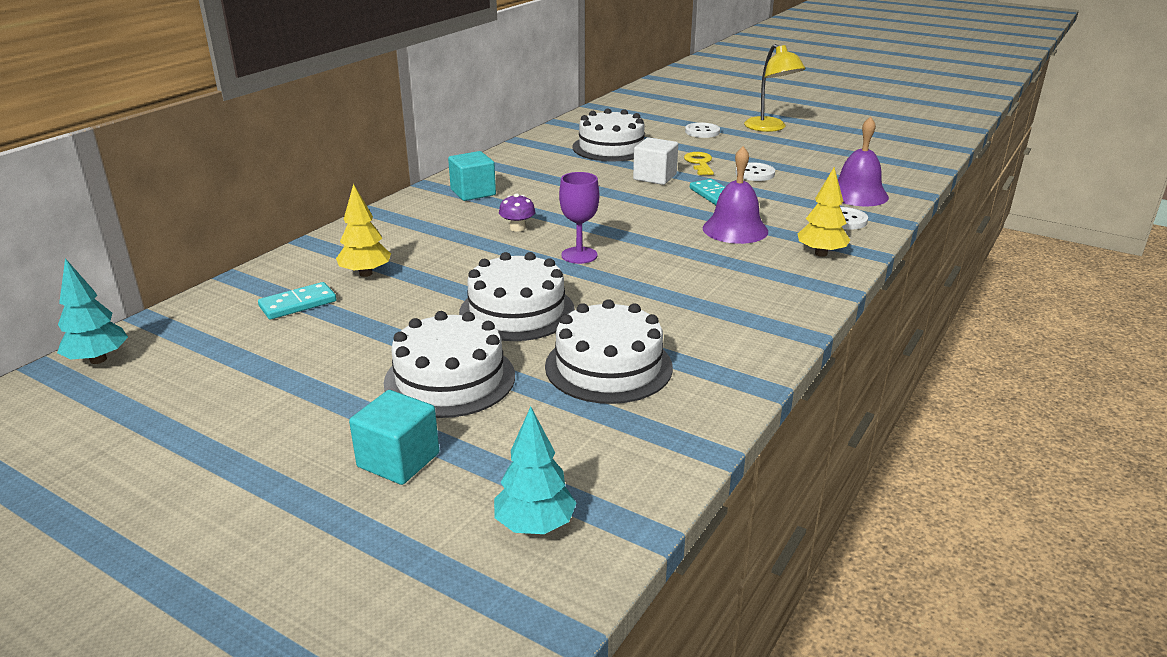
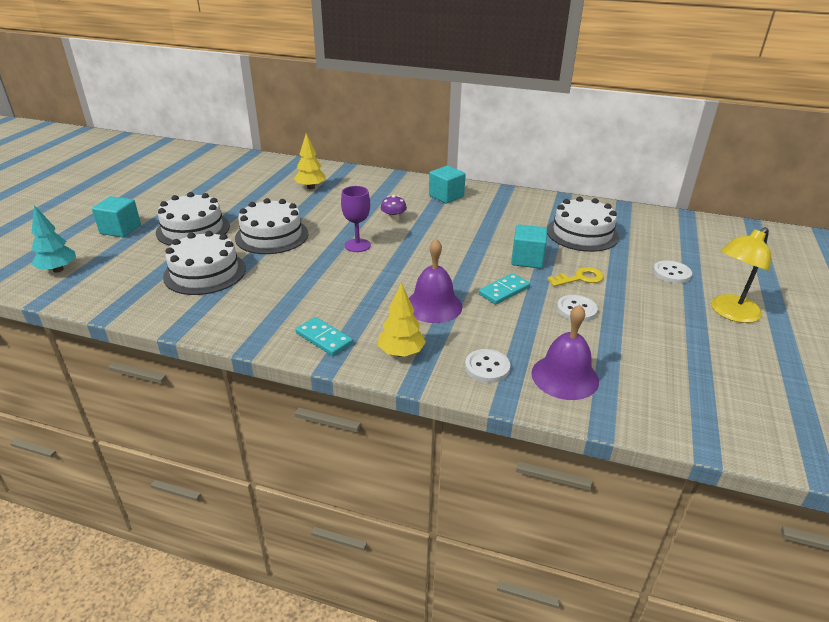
camera: 75 degrees right, 5 degrees up
(98, 359) = (214, 154): turquoise tree -> none
(298, 304) = (271, 179): turquoise domino -> turquoise domino (324, 338)
(655, 177) = (527, 259): white cube -> turquoise cube

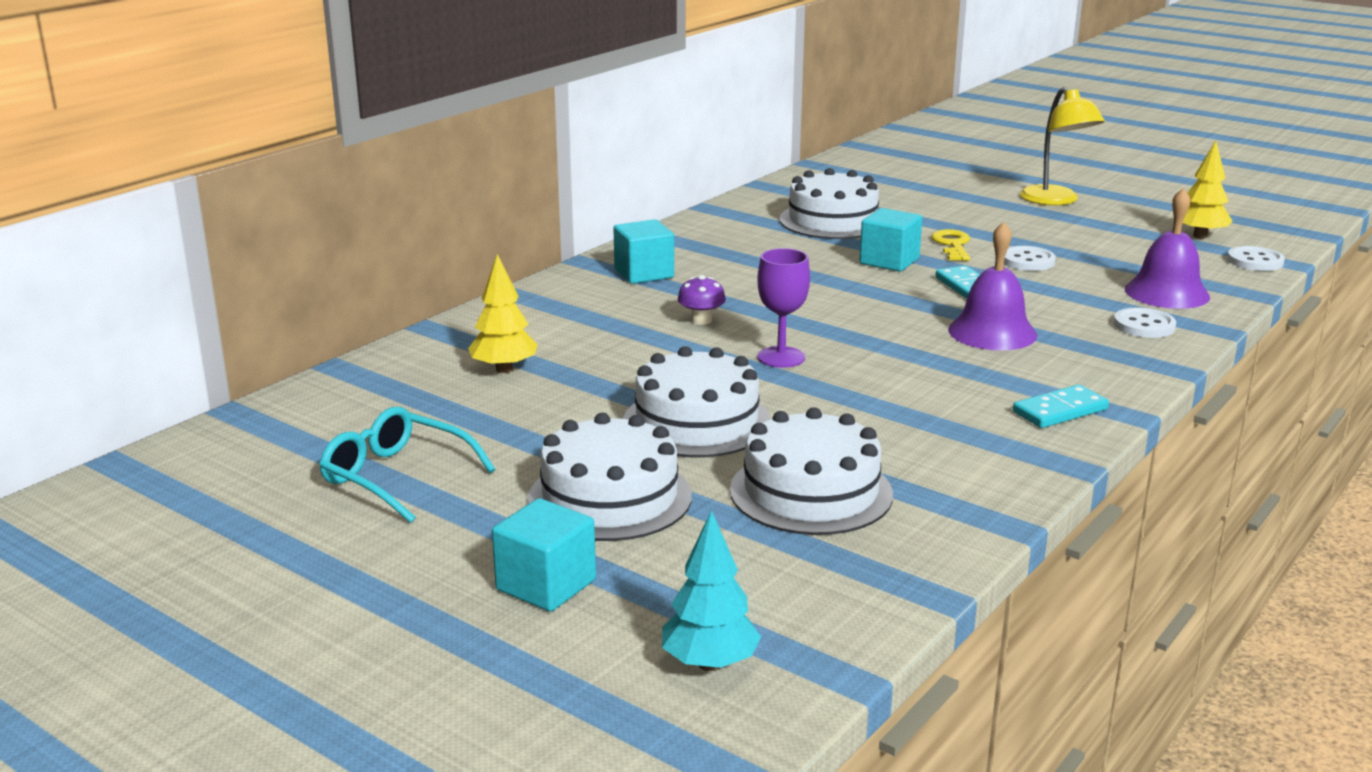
camera: 70 degrees left, 10 degrees down
(204, 188) = (397, 477): none -> turquoise glasses
(401, 353) = (1105, 367): yellow tree -> yellow tree (1200, 236)
(671, 273) = (960, 203): white button -> white button (1255, 261)

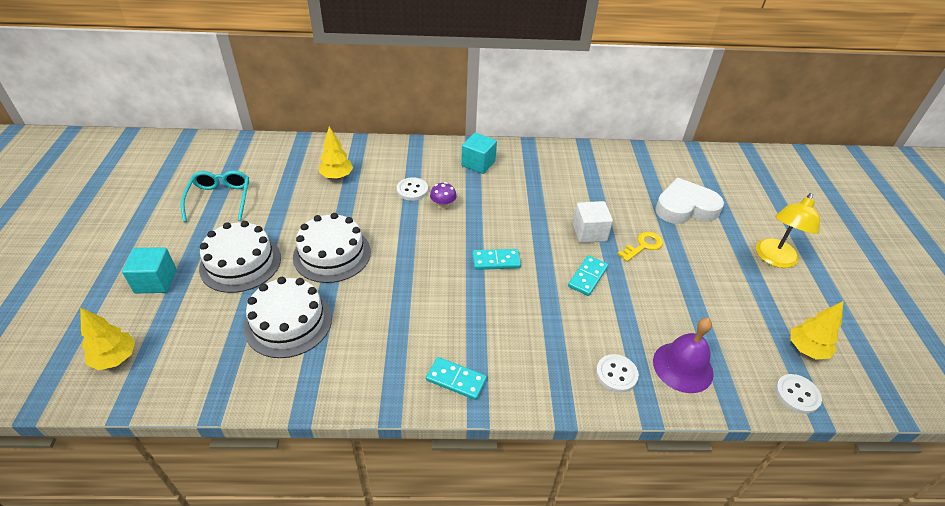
camera: 50 degrees right, 20 degrees up
(710, 663) = (115, 358): turquoise tree -> yellow tree
(781, 357) = (426, 248): purple goblet -> none
(832, 221) = (620, 189): white cake -> none
(869, 325) = (496, 261): none -> turquoise domino
(889, 261) = (589, 232): turquoise cube -> white cube
(915, 205) = (685, 207): none -> white heart
(992, 332) = (535, 311): purple bell -> none
(1027, 261) = (657, 285): white button -> white button (412, 190)

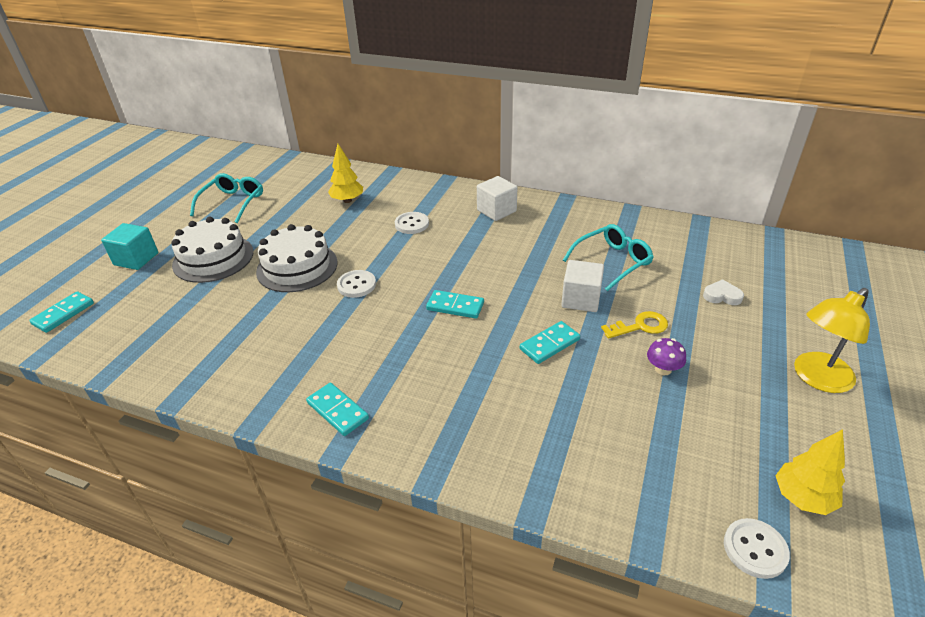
camera: 25 degrees right, 5 degrees down
(115, 358) = (63, 314): yellow tree -> turquoise domino
(288, 322) = (218, 318): white cake -> none
(443, 205) = (434, 243): purple mushroom -> purple mushroom (663, 369)
(478, 163) = (496, 211): turquoise cube -> white cube
(594, 194) = (612, 262): none -> turquoise glasses
(616, 374) = (519, 455): white button -> white button (356, 285)
(683, 367) = (609, 470): purple bell -> none
(685, 207) = (722, 296): white heart -> white heart, size x0.45

